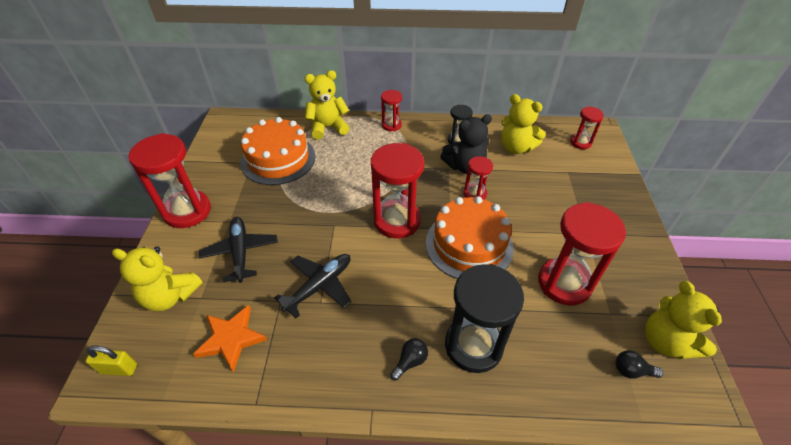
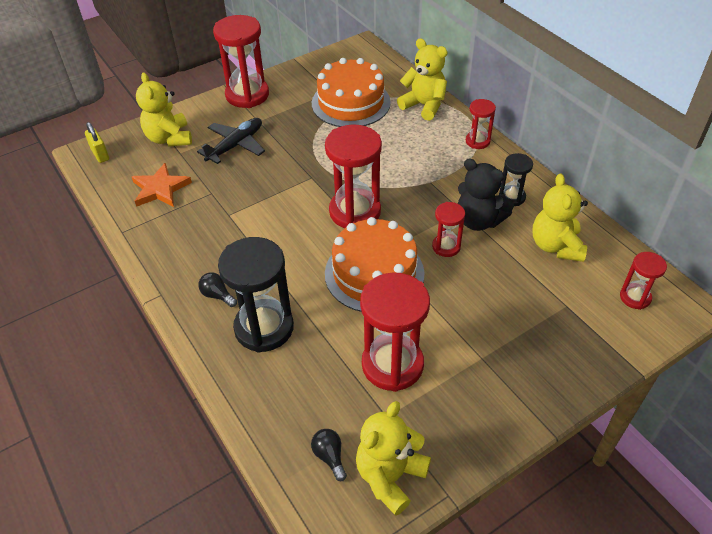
camera: 55 degrees right, 0 degrees up
(319, 286) = (242, 205): black plane -> none
(410, 361) = (217, 295): black light bulb -> black light bulb turned 150 degrees counterclockwise

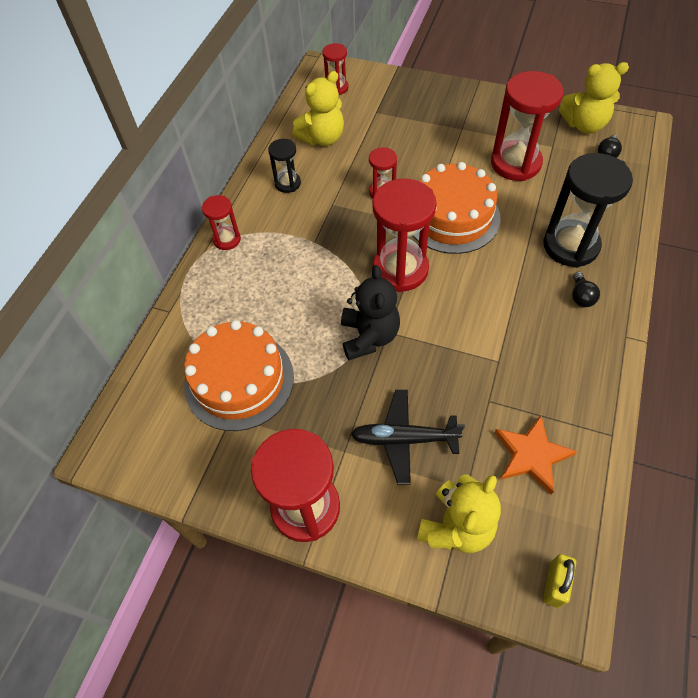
camera: 125 degrees left, 10 degrees up
(424, 105) = (196, 311): yellow teddy bear -> none
(478, 221) = (335, 189): black teddy bear -> black teddy bear (369, 336)

